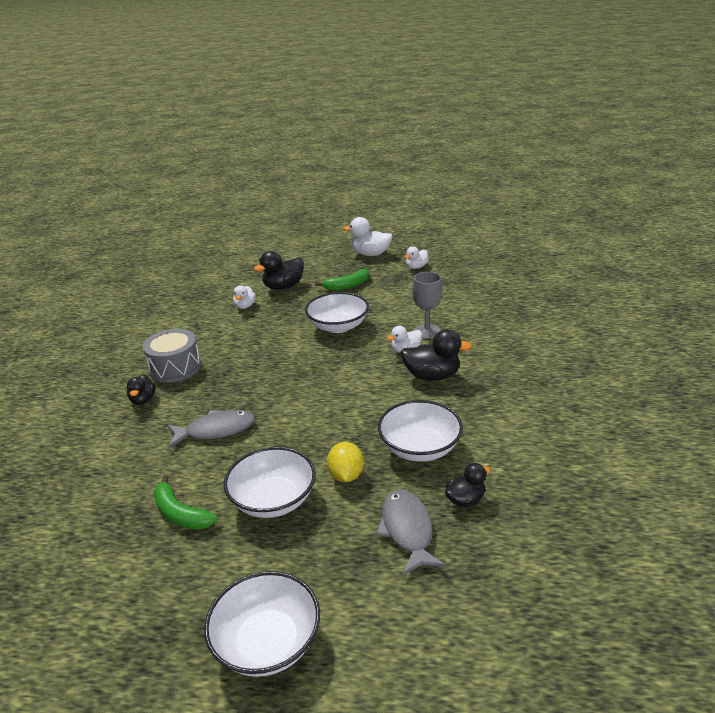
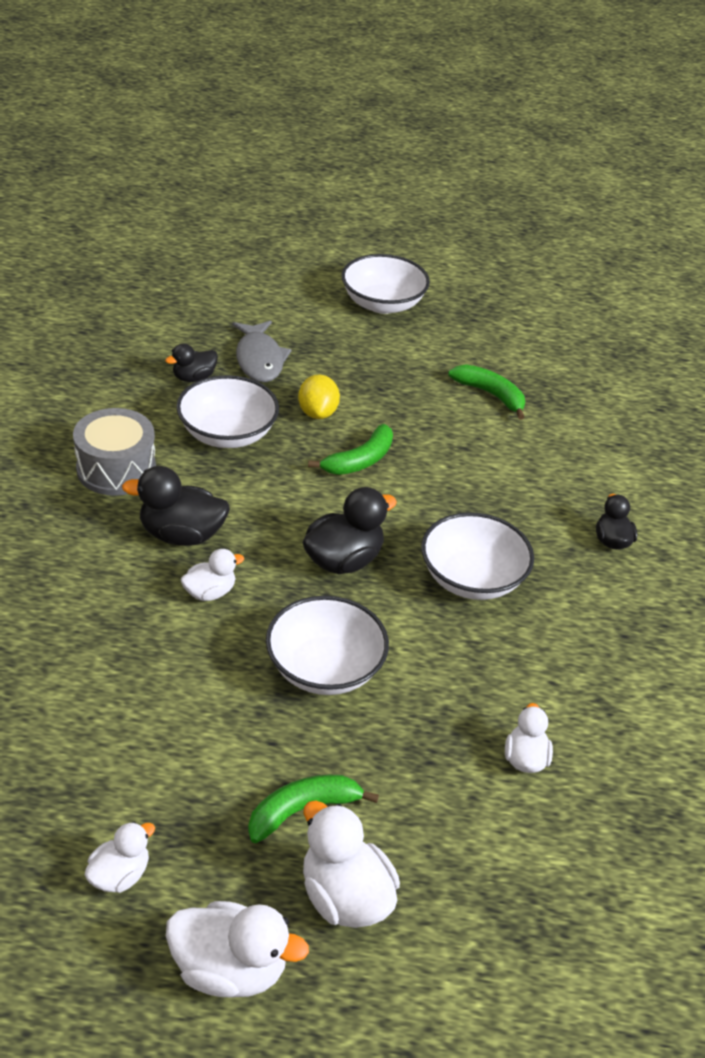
camera: 175 degrees right, 10 degrees up
(175, 367) = (594, 599): grey drum -> grey drum (116, 469)
(216, 430) = (486, 482): grey fish -> none
(273, 500) = (396, 397): white bowl -> white bowl (472, 578)
(283, 287) = (454, 826): black duck -> black duck (343, 560)
(312, 437) = (359, 460): none -> green banana
(330, 269) = (345, 897): none -> white duck
(427, 331) = (161, 633): grey goblet -> none

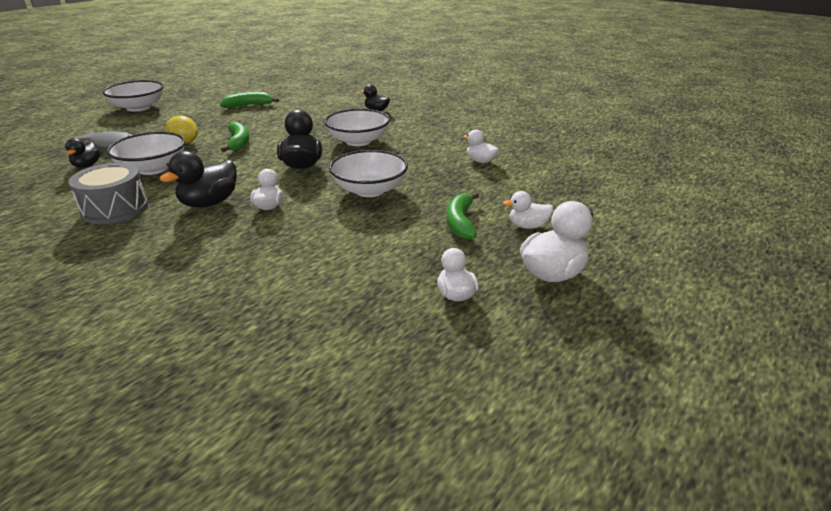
camera: 55 degrees left, 10 degrees down
(345, 897) = (527, 226): white duck -> white duck, size x0.60

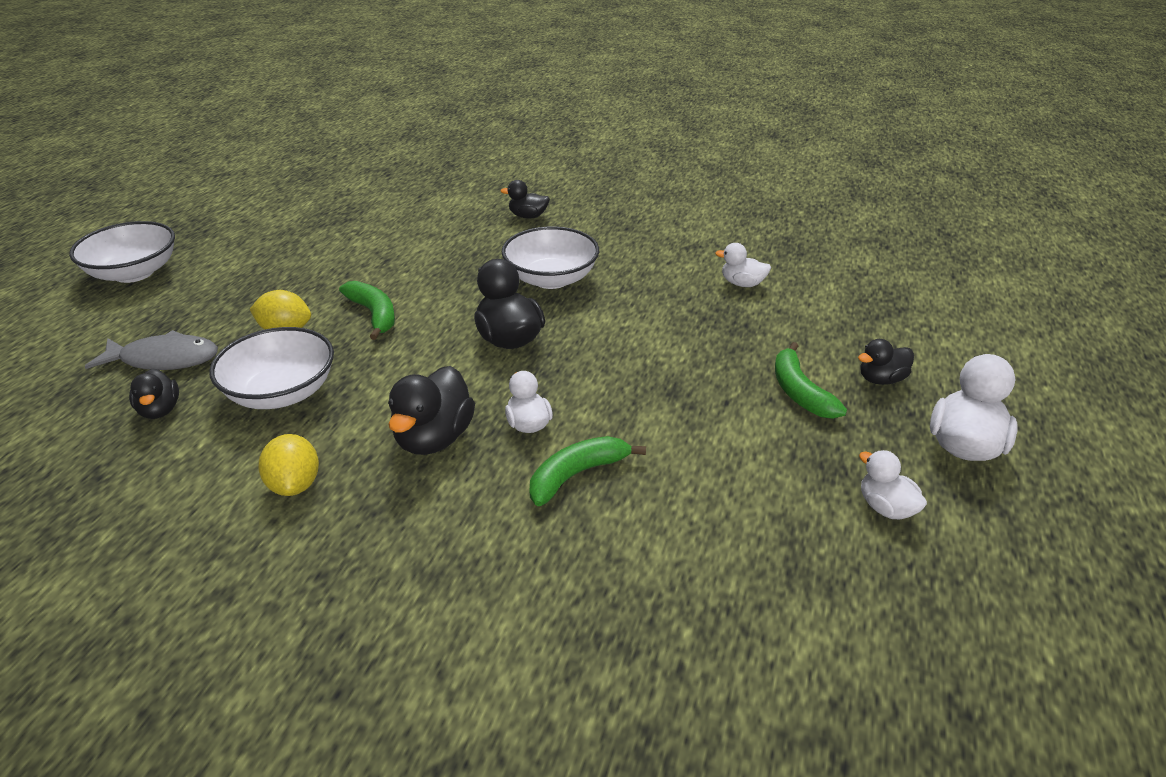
camera: 20 degrees left, 5 degrees up
(115, 209) = (295, 484): grey drum -> yellow lemon
(249, 105) = (322, 237): green banana -> green banana (577, 475)
(369, 190) = (641, 364): white bowl -> none
(527, 226) = (881, 379): white duck -> black duck

